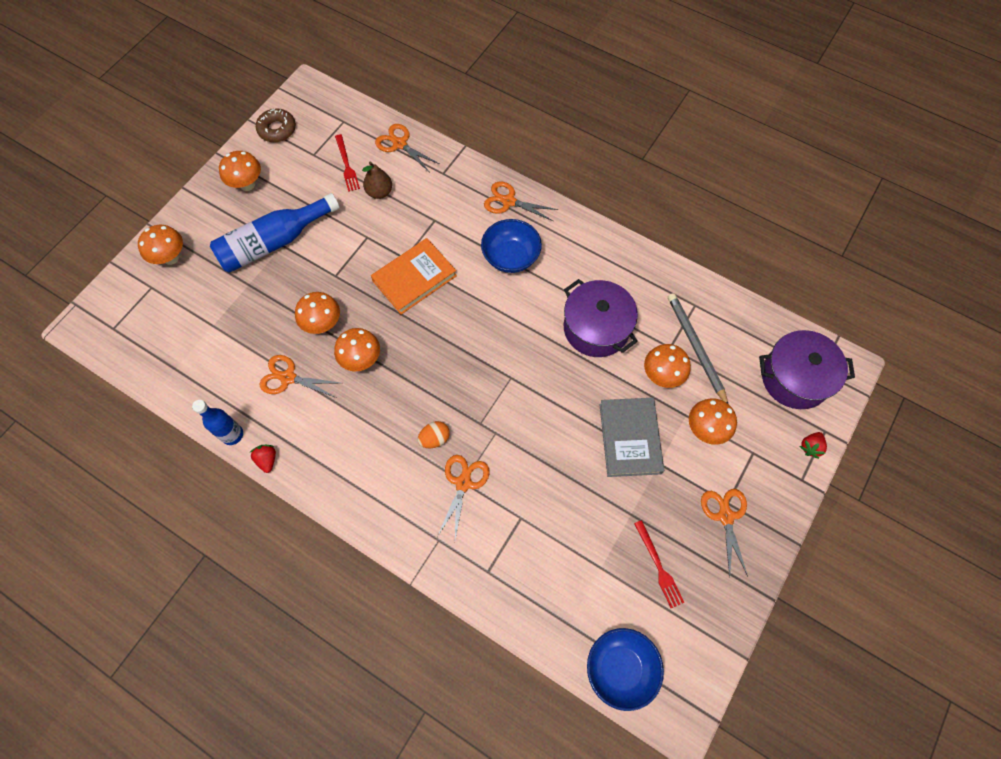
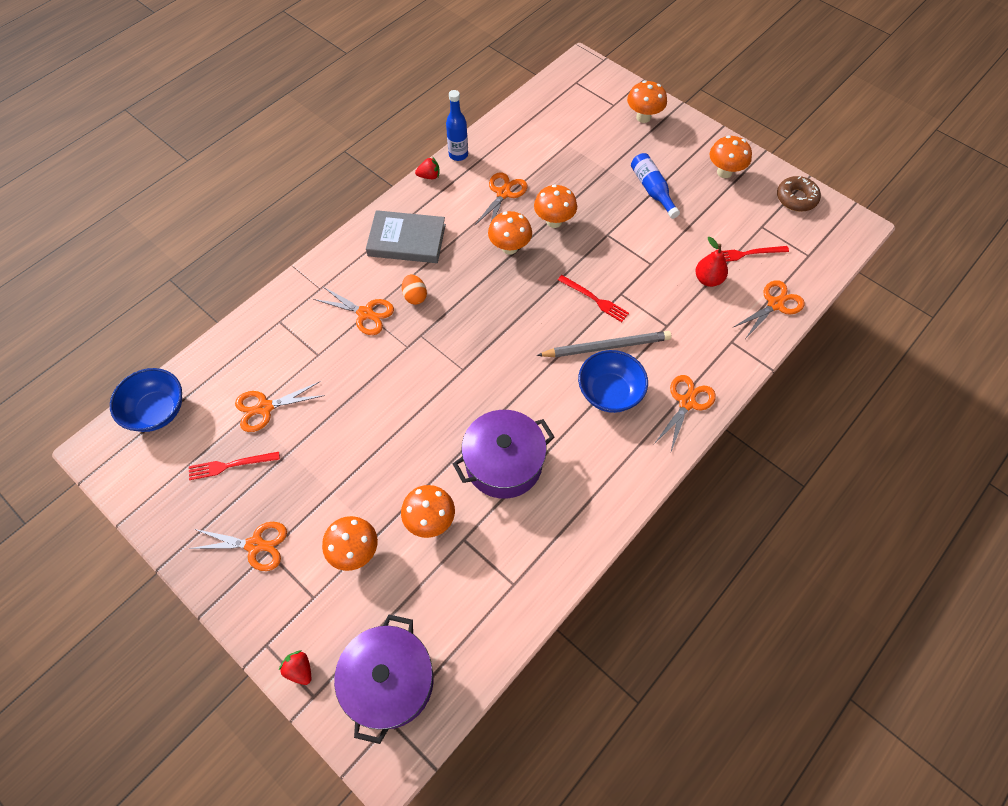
camera: 100 degrees right, 5 degrees down
(274, 242) = (652, 190): blue bottle -> blue bottle, size x0.60
(379, 192) = (708, 279): brown pear -> red pear
(414, 278) = (594, 299): orange book -> red fork
(591, 553) = (265, 408): none -> orange scissors
(630, 438) = (367, 469): grey book -> grey book (407, 240)
(695, 348) = (456, 568): grey pencil -> grey pencil (606, 346)

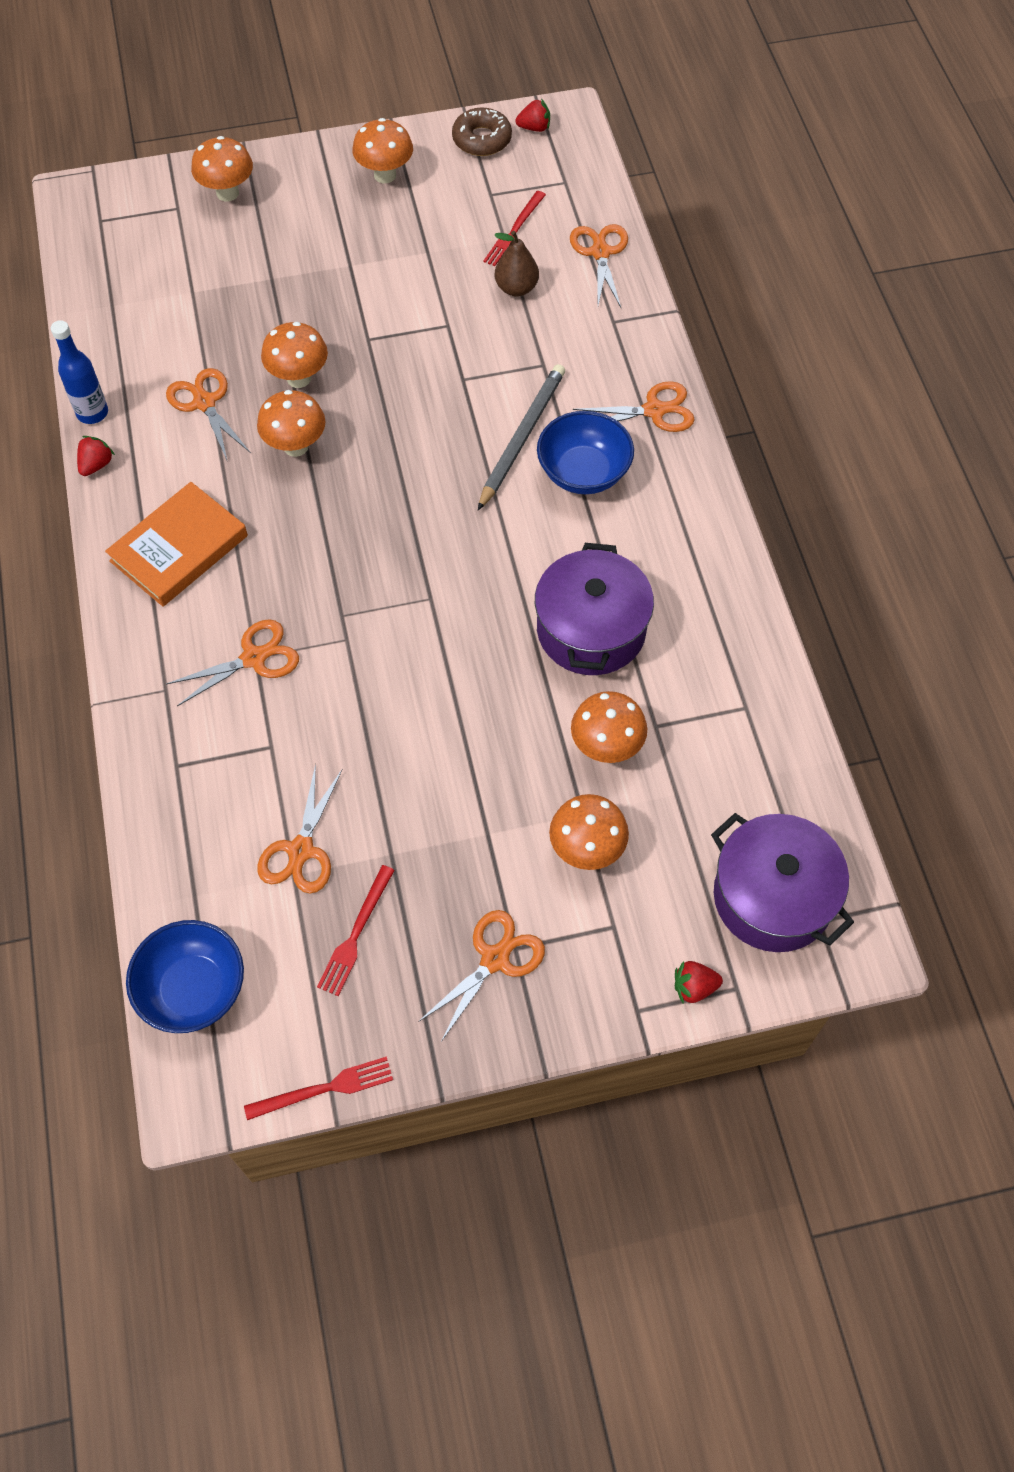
camera: 55 degrees left, 0 degrees up
(407, 240) = (179, 548): grey book -> orange book
(415, 296) = (277, 588): orange egg -> none
(594, 299) = (448, 408): red fork -> red fork (324, 1088)
(652, 190) = (345, 256): blue bottle -> none
(687, 402) = (654, 410): orange scissors -> orange scissors turned 105 degrees clockwise
(708, 279) = (516, 288): red pear -> brown pear
(832, 217) = (534, 128): none -> red strawberry

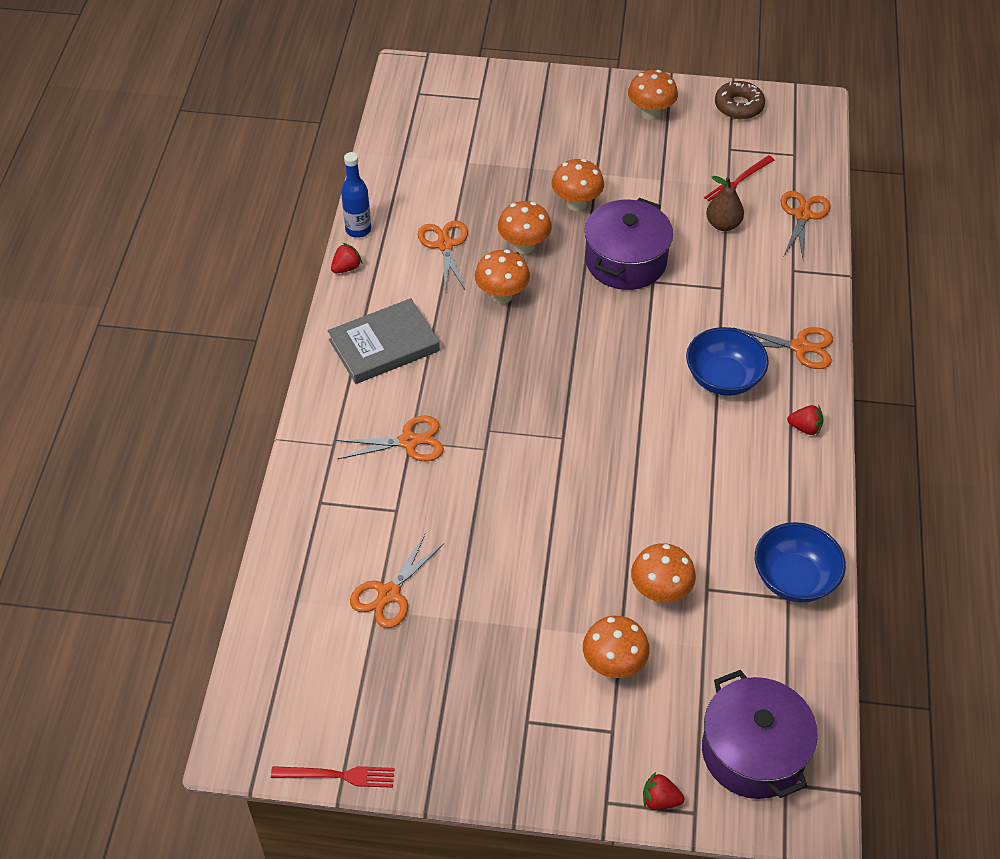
camera: 20 degrees right, 10 degrees down
(179, 548) = (384, 345): orange book -> grey book
(193, 989) = (268, 668): blue bowl -> blue bowl (794, 578)
(227, 193) = (522, 97): orange mushroom -> orange mushroom (576, 204)
(356, 934) = (406, 669): red fork -> none
(495, 959) = (507, 724): orange scissors -> none
(521, 437) = (683, 338): grey pencil -> none
(534, 128) = (785, 107): red strawberry -> red strawberry (805, 428)
(591, 630) = (682, 499): purple pot -> purple pot (625, 261)

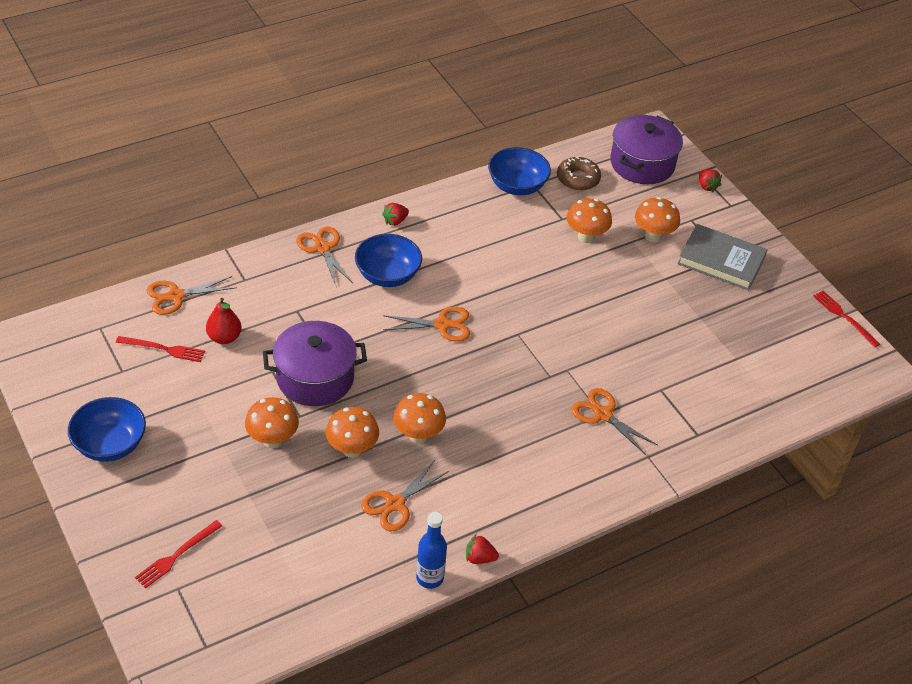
camera: 130 degrees left, 5 degrees down
(384, 345) = (534, 481): grey book -> grey book (721, 260)
(389, 594) = (720, 358): orange scissors -> orange scissors (442, 325)
(509, 108) = (177, 555): none -> red fork
(650, 114) = (110, 444): orange mushroom -> blue bowl
(723, 224) = (224, 337): brown pear -> red pear
(738, 106) = (55, 388): brown donut -> brown donut (578, 179)
(805, 428) = (395, 221): red strawberry -> red strawberry turned 105 degrees counterclockwise

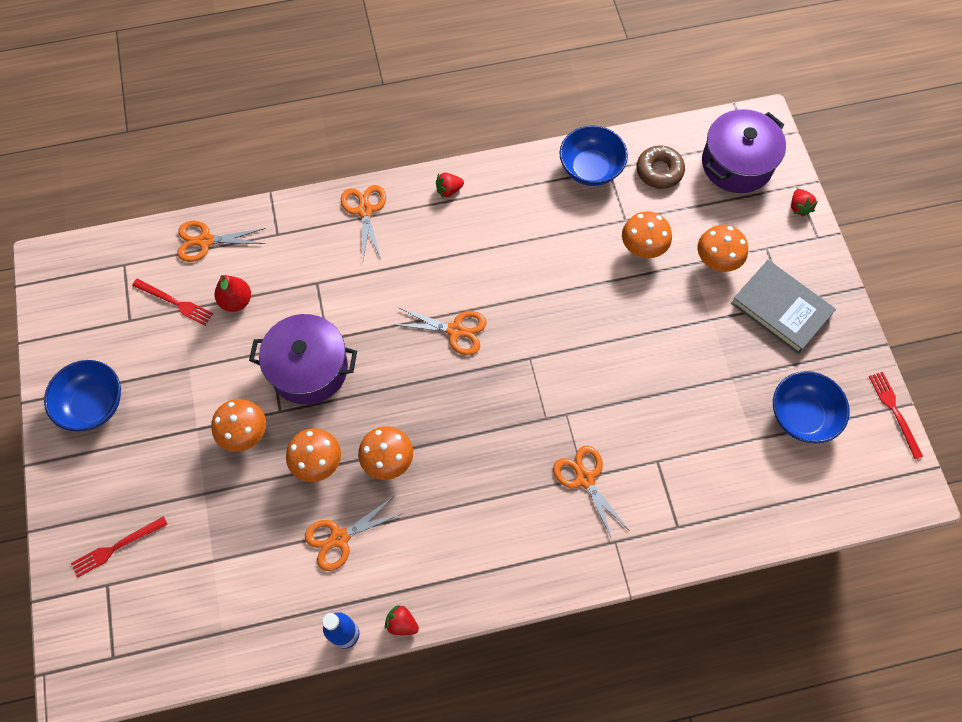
camera: 20 degrees right, 20 degrees up
(387, 275) = (419, 257): blue bowl -> blue bowl (801, 416)

